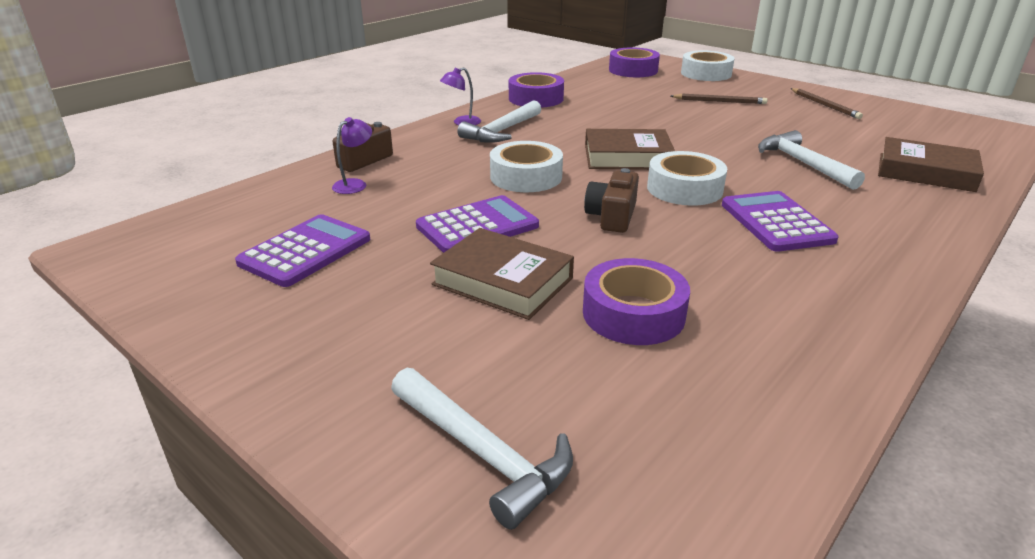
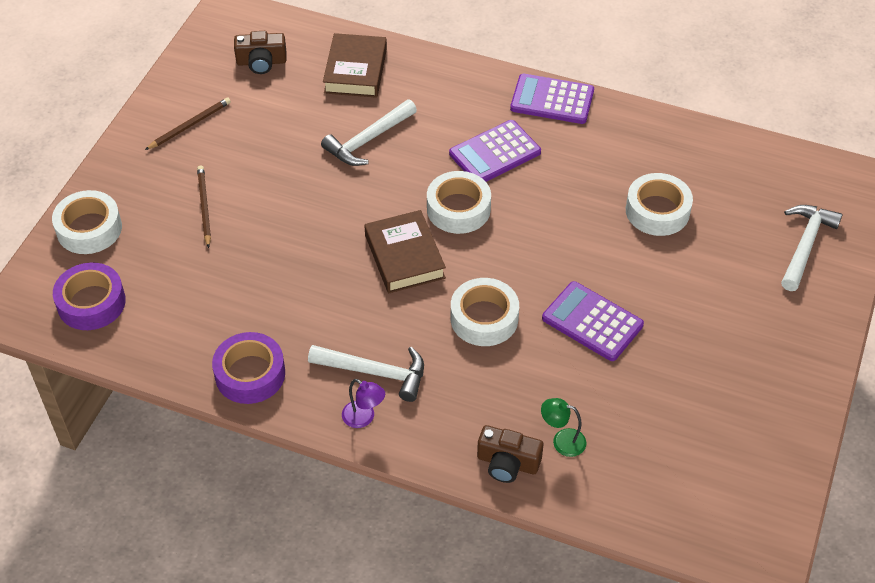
camera: 110 degrees left, 20 degrees up
(305, 251) = (687, 414): purple calculator -> purple calculator (552, 100)
(355, 184) = (562, 441): purple lamp -> green lamp
(503, 281) = (659, 282): brown book -> none
(612, 216) = (532, 245): brown camera -> brown camera (261, 62)
(633, 314) = (657, 211): purple tape -> white tape

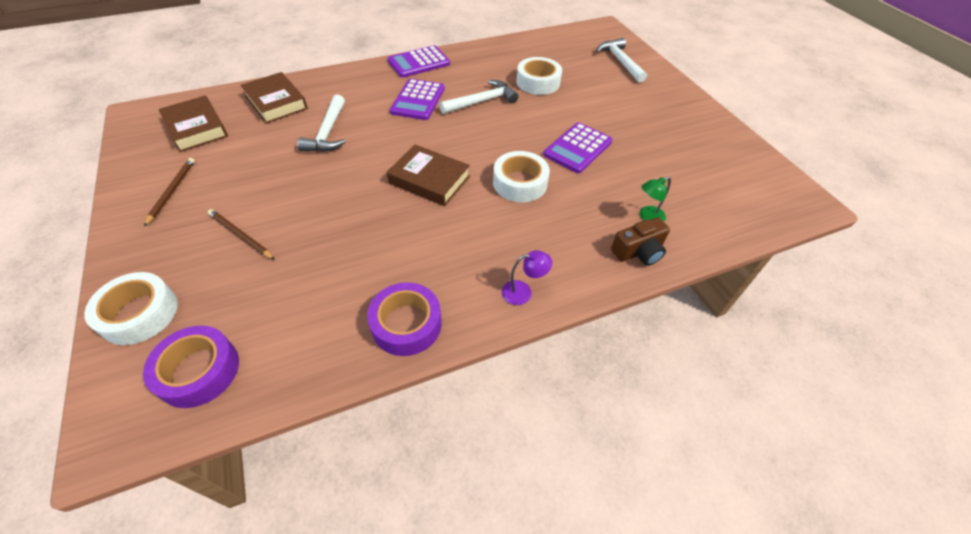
camera: 45 degrees left, 0 degrees up
(261, 62) = (196, 128): brown camera -> brown book
(375, 372) = (495, 258): white hammer -> white hammer (482, 101)
(458, 209) = (431, 137): white tape -> none
(592, 322) = (578, 148): purple calculator -> purple calculator turned 45 degrees counterclockwise

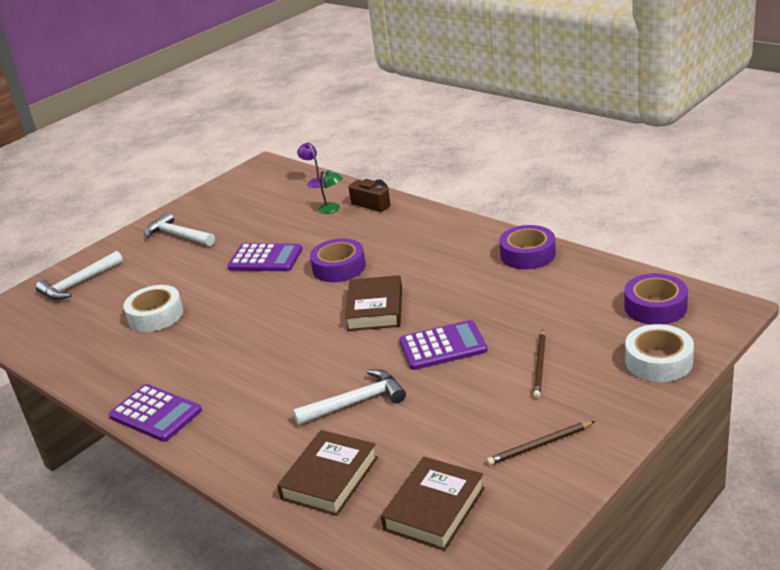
camera: 110 degrees left, 20 degrees down
(418, 100) = (246, 374): purple calculator -> purple calculator (443, 346)
(482, 101) = (220, 333): white hammer -> white hammer (178, 235)
(520, 183) = (339, 267): white tape -> purple tape
(523, 292) = (454, 228): purple lamp -> purple lamp (315, 181)

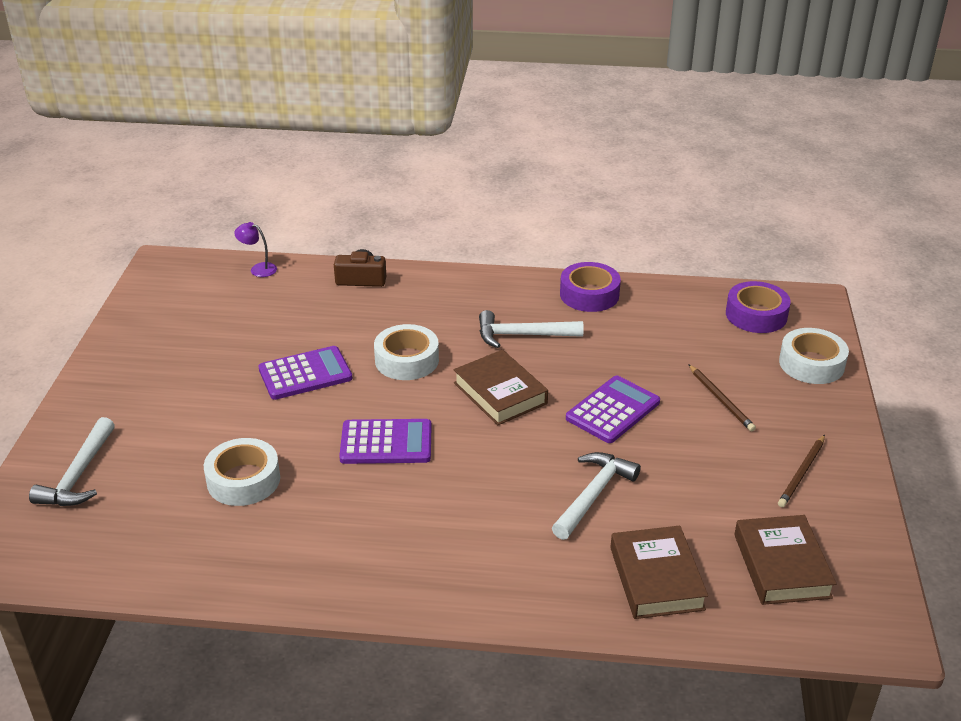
camera: 40 degrees left, 5 degrees up
(156, 413) = (387, 589): purple calculator -> purple calculator (386, 442)
(178, 235) = (150, 376): white hammer -> white hammer (522, 335)
(333, 209) = (320, 297): green lamp -> none
(339, 267) = (407, 360): purple tape -> white tape

